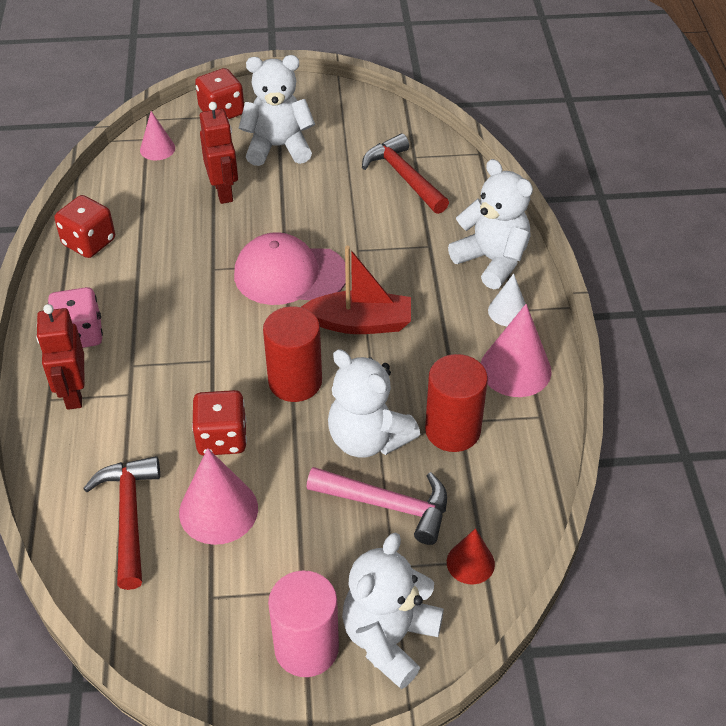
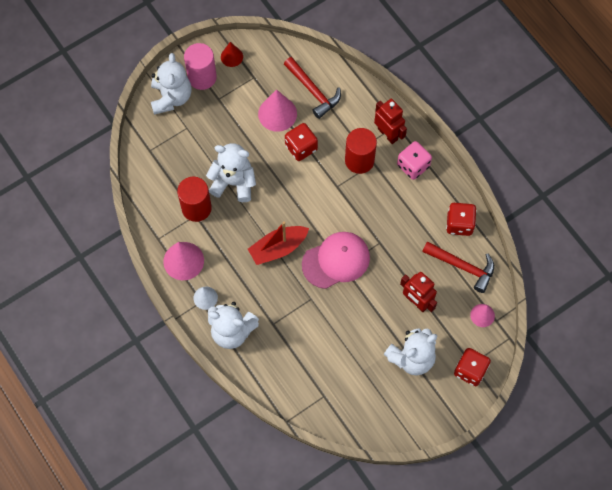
camera: 150 degrees right, 20 degrees up
(295, 382) = (288, 195): red cylinder -> red cylinder (359, 160)
(388, 505) = (205, 154): pink hammer -> none
(403, 176) = (320, 373): red hammer -> red hammer (463, 267)
(470, 563) = (155, 146): red cone -> red cone (231, 56)

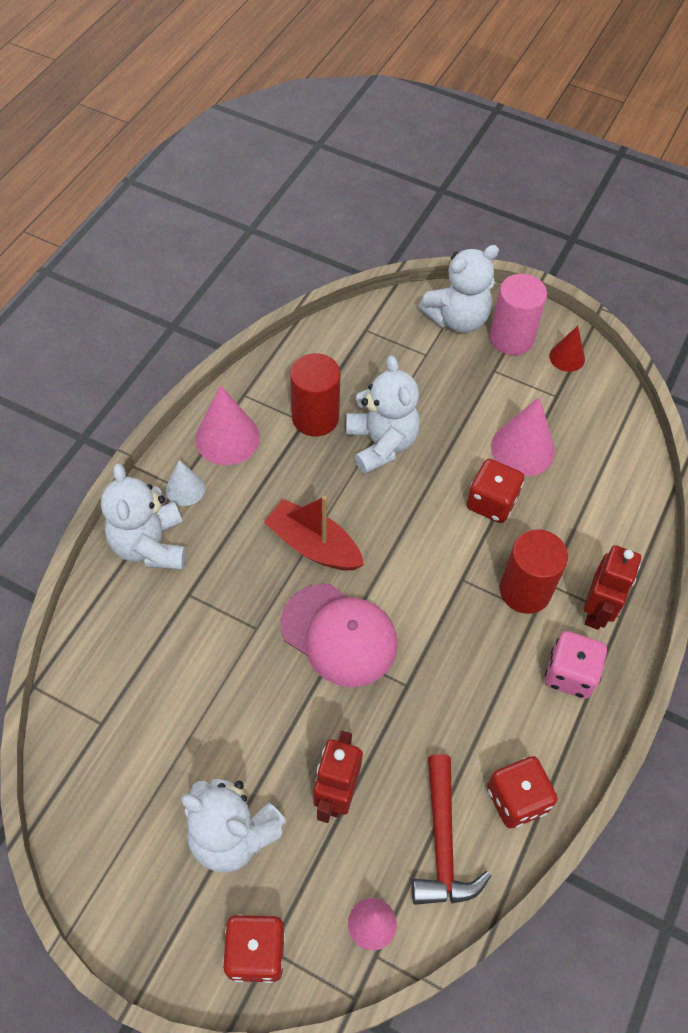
camera: 60 degrees right, 10 degrees down
(313, 91) = (590, 477): red hammer -> none

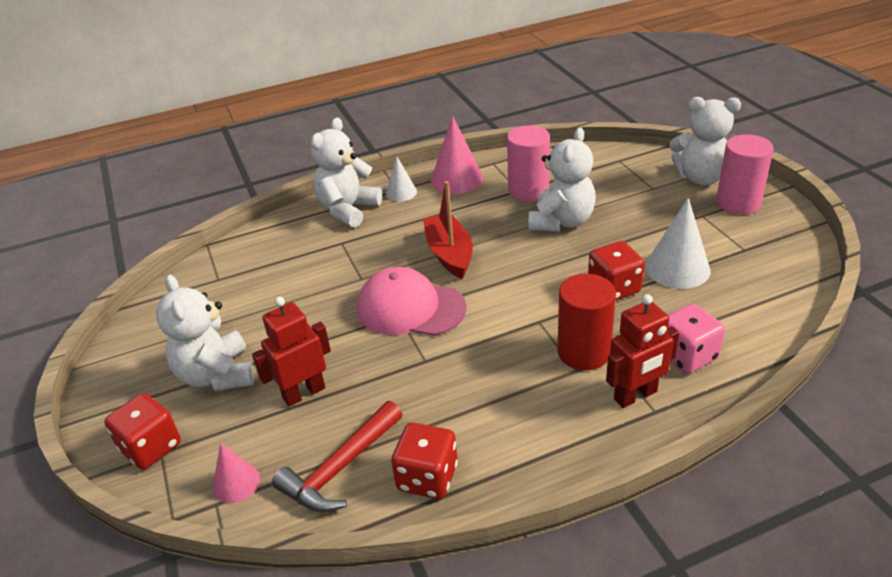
camera: 45 degrees right, 20 degrees down
(315, 418) = (528, 191): red cylinder -> pink cylinder
(339, 635) = (410, 308): pink cap -> pink cap turned 120 degrees clockwise
(523, 449) = (677, 268): pink cone -> white cone
(567, 357) = (780, 230): red cone -> none
(570, 674) = (564, 423): pink dice -> pink dice (687, 356)

